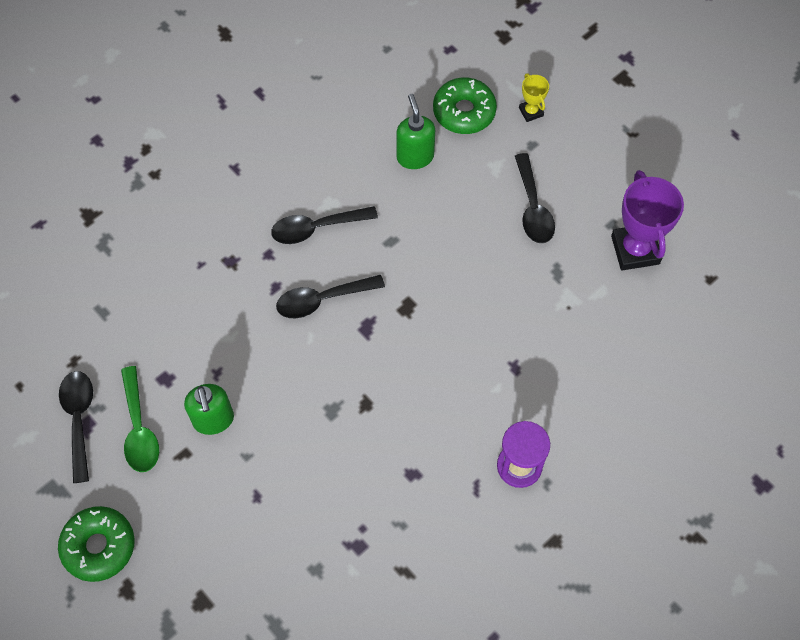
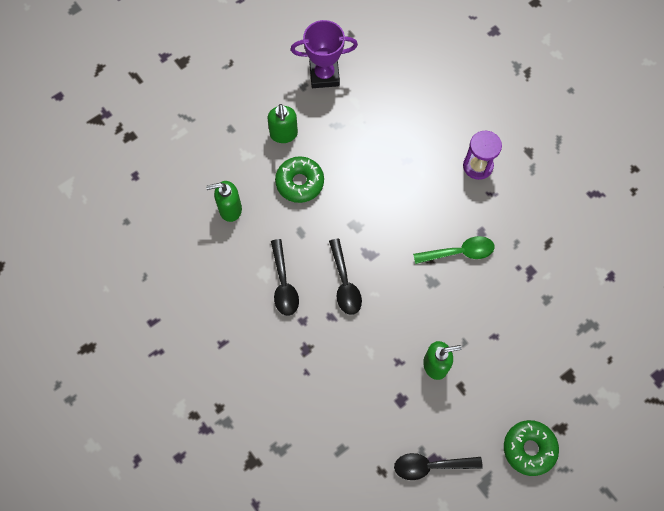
camera: 85 degrees left, 5 degrees up
(139, 429) = (440, 419): green spoon -> green spoon (459, 252)
(464, 112) = (194, 171): green donut -> green donut (300, 182)
(531, 112) = (202, 126): yellow trophy -> none
(533, 208) = (284, 134): black spoon -> green soap dispenser

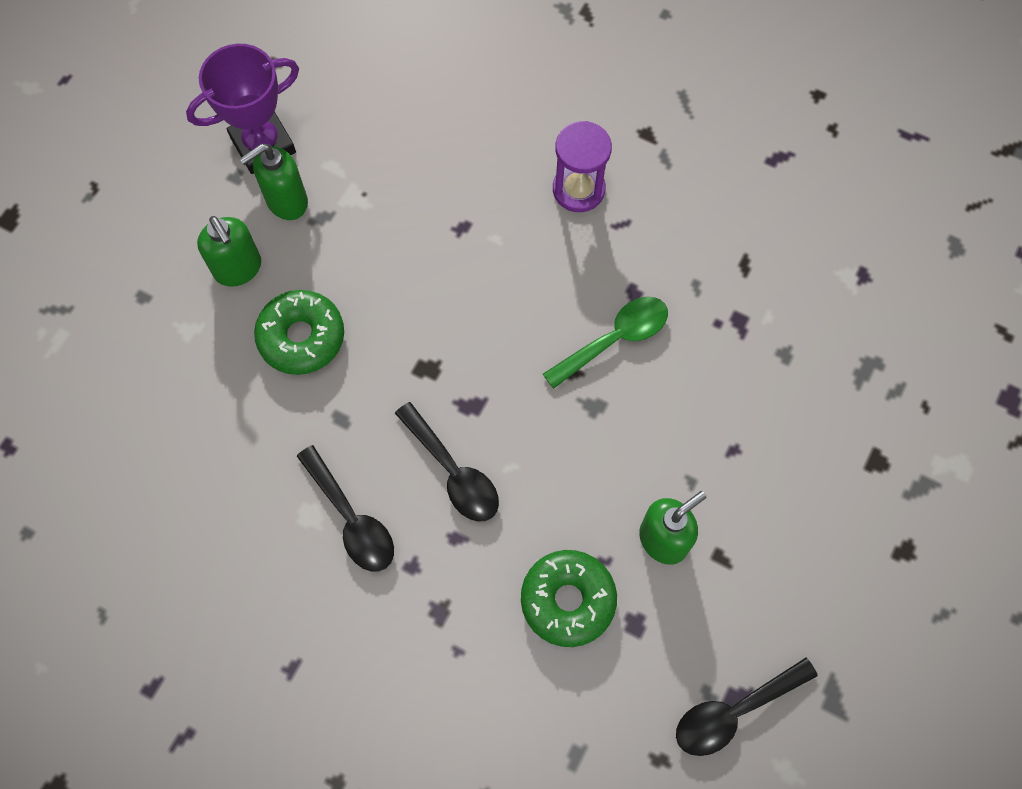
camera: 25 degrees left, 0 degrees up
(230, 209) = (202, 433): green soap dispenser -> green soap dispenser (286, 201)
(529, 449) = (873, 607): green donut -> green donut (568, 600)

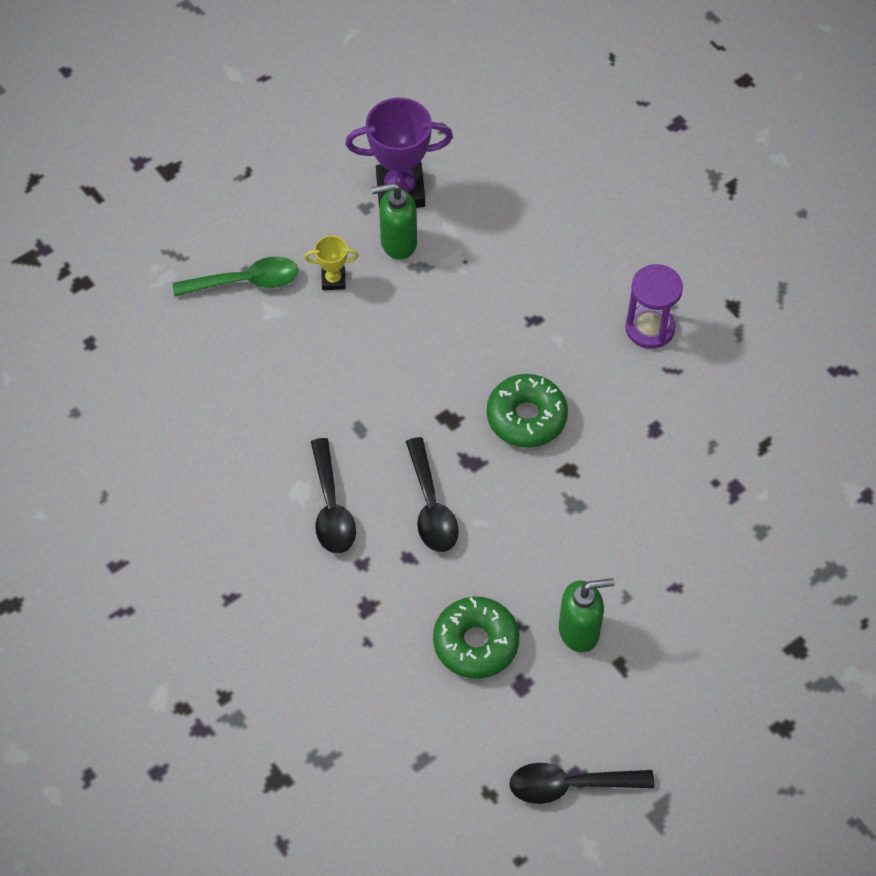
camera: 25 degrees right, 10 degrees down
(238, 269) = (333, 280): green soap dispenser -> yellow trophy
(301, 337) = (359, 353): green donut -> green donut (526, 417)
(614, 339) = (619, 459): green spoon -> green spoon (246, 281)

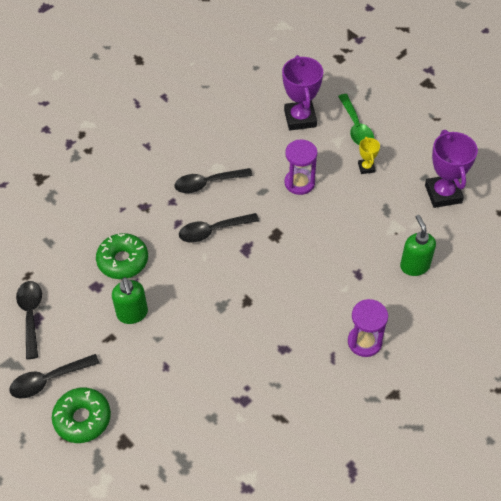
camera: 85 degrees right, 5 degrees down
(211, 358) = (300, 118): none -> purple trophy
(350, 375) = (299, 183): none -> purple hourglass
(398, 243) = (402, 196): green soap dispenser -> green soap dispenser (414, 266)
(526, 417) = (282, 275): green donut -> green donut (82, 419)
(691, 755) = (48, 380): none -> black spoon

